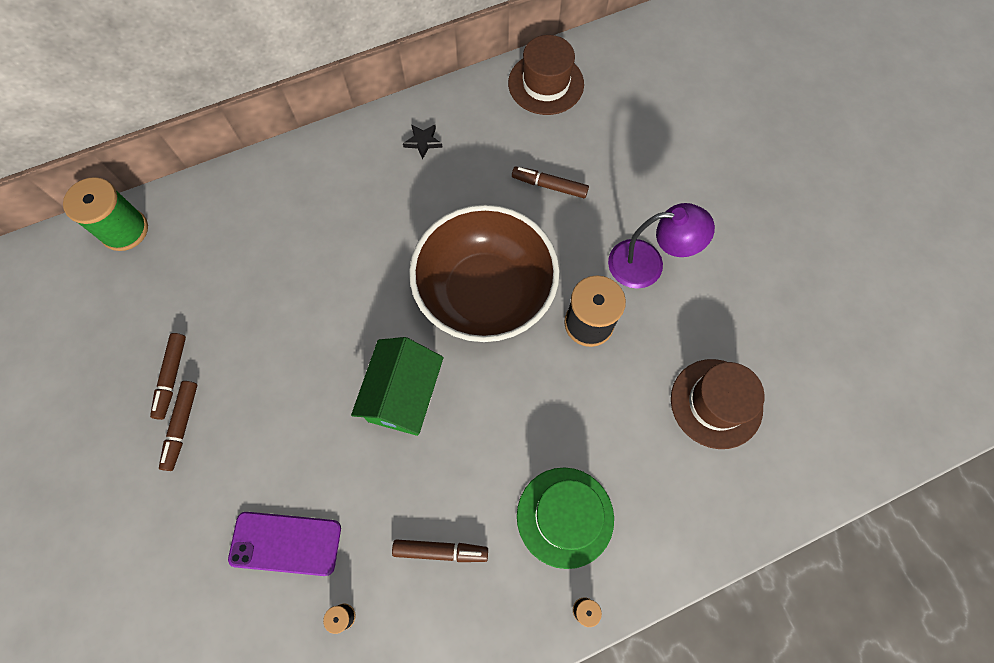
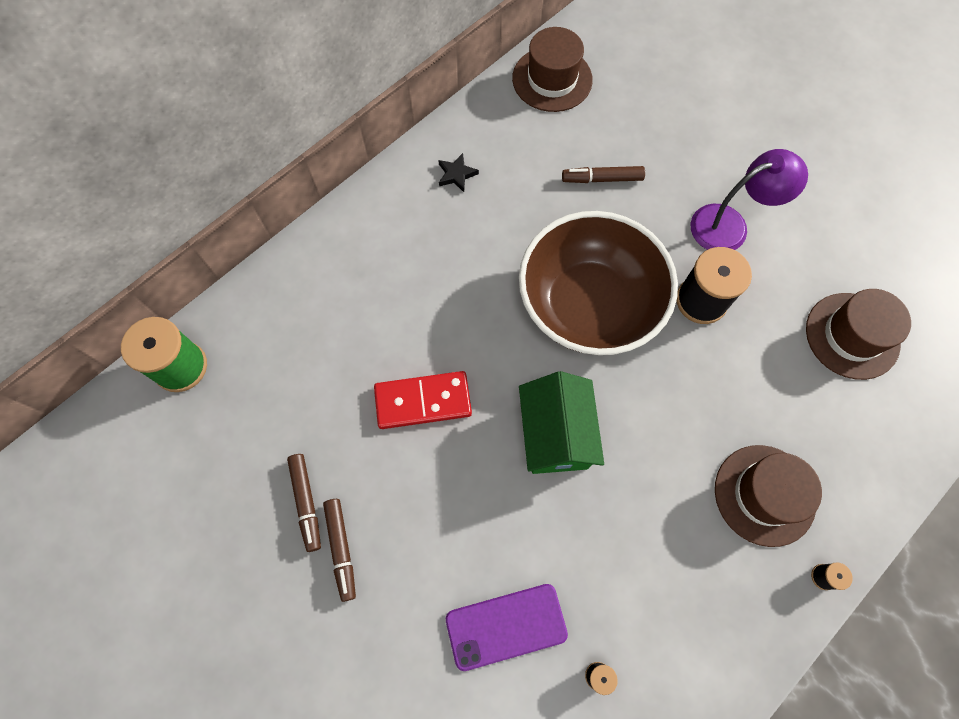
camera: 20 degrees left, 0 degrees up
(305, 327) = (423, 401): none -> red domino
(440, 551) = (662, 573): brown marker -> none
(565, 517) = (764, 495): green hat -> brown hat

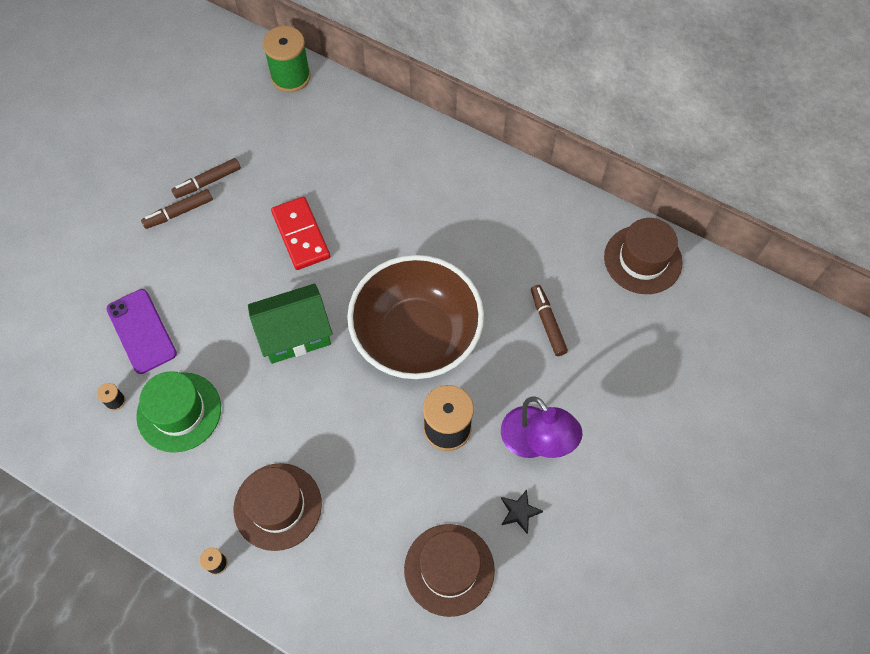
camera: 75 degrees right, 5 degrees down
(456, 174) = (512, 208): black star -> black star (519, 512)
(628, 593) = (179, 412): none -> green hat

